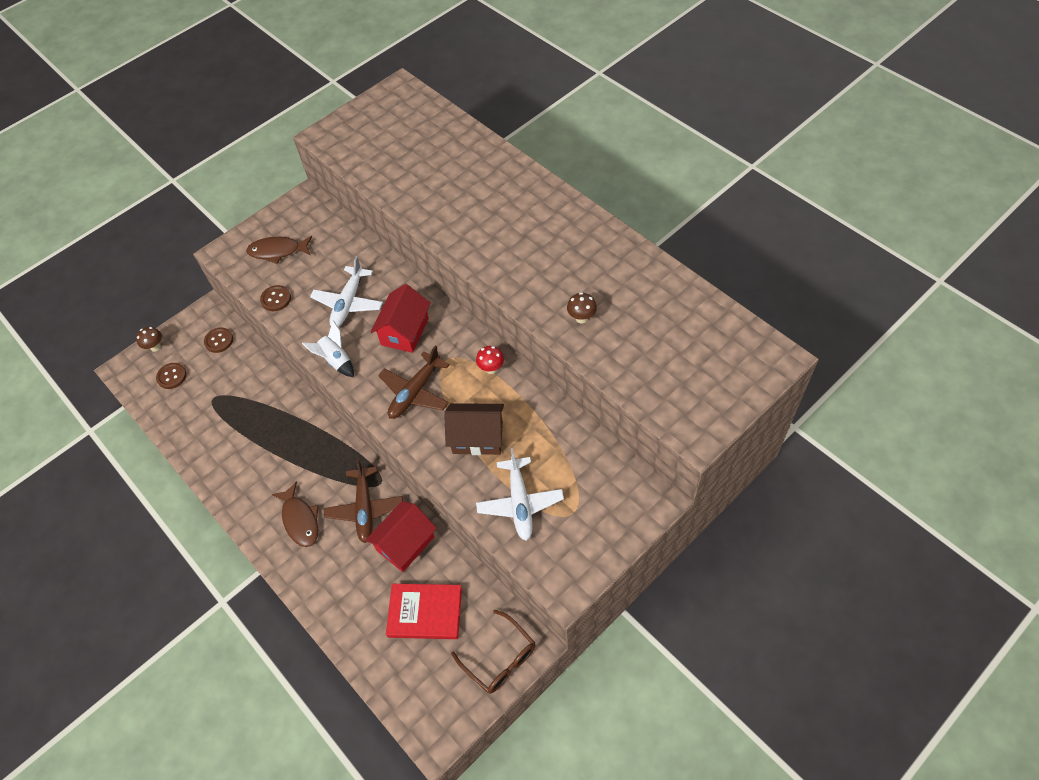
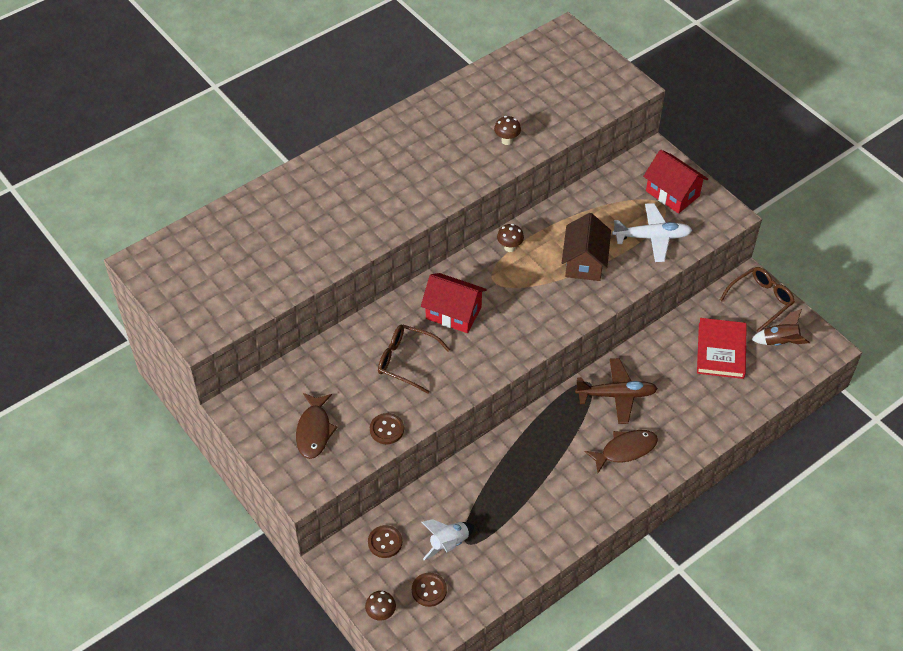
camera: 90 degrees left, 5 degrees down
(336, 360) = (480, 372): white rocket -> white rocket (448, 544)
(348, 303) = (406, 361): white plane -> brown glasses
(405, 543) = (654, 363): red house -> red house (672, 193)
(415, 392) = (529, 306): brown plane -> none
(440, 680) = (780, 342): none -> brown rocket
(491, 369) = (509, 247): red mushroom -> brown mushroom

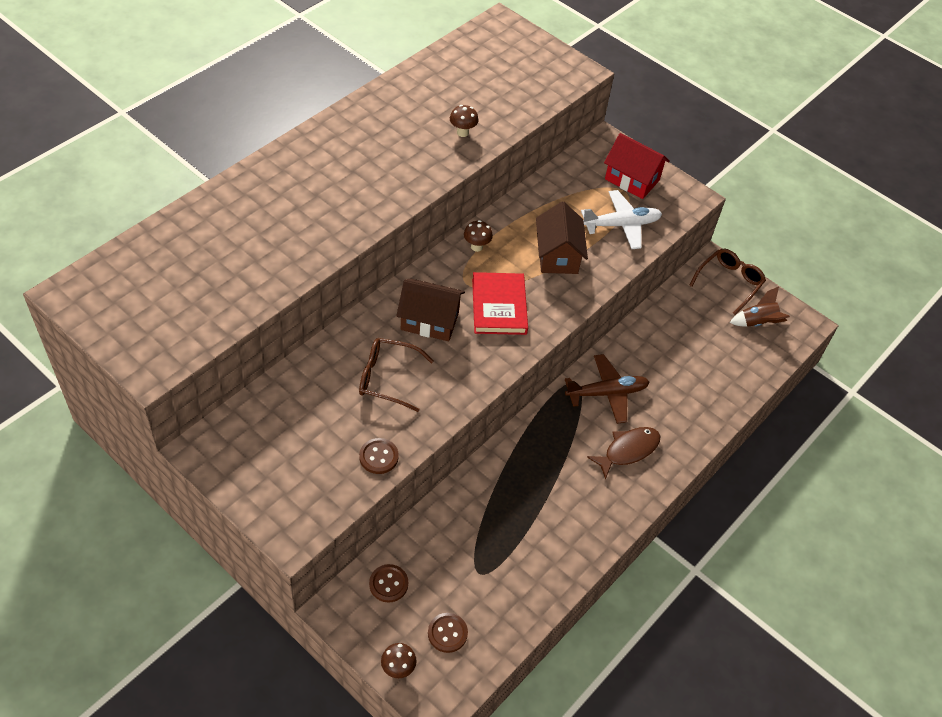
camera: 15 degrees left, 0 degrees up
(314, 431) = (296, 467): brown fish -> none
(448, 544) = (459, 577): white rocket -> none
(453, 313) = (429, 321): red house -> brown house
(721, 350) = (702, 336): red book -> red book (499, 306)

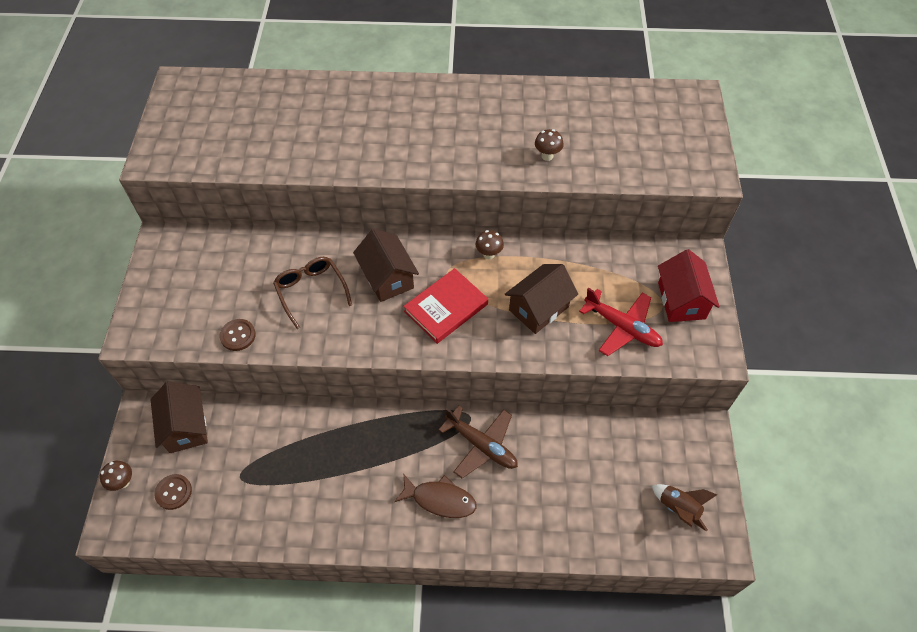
camera: 55 degrees right, 5 degrees up
(388, 584) = (186, 427): brown button -> brown house
(621, 225) = (622, 327): white plane -> red plane
(729, 282) = (697, 456): brown glasses -> none

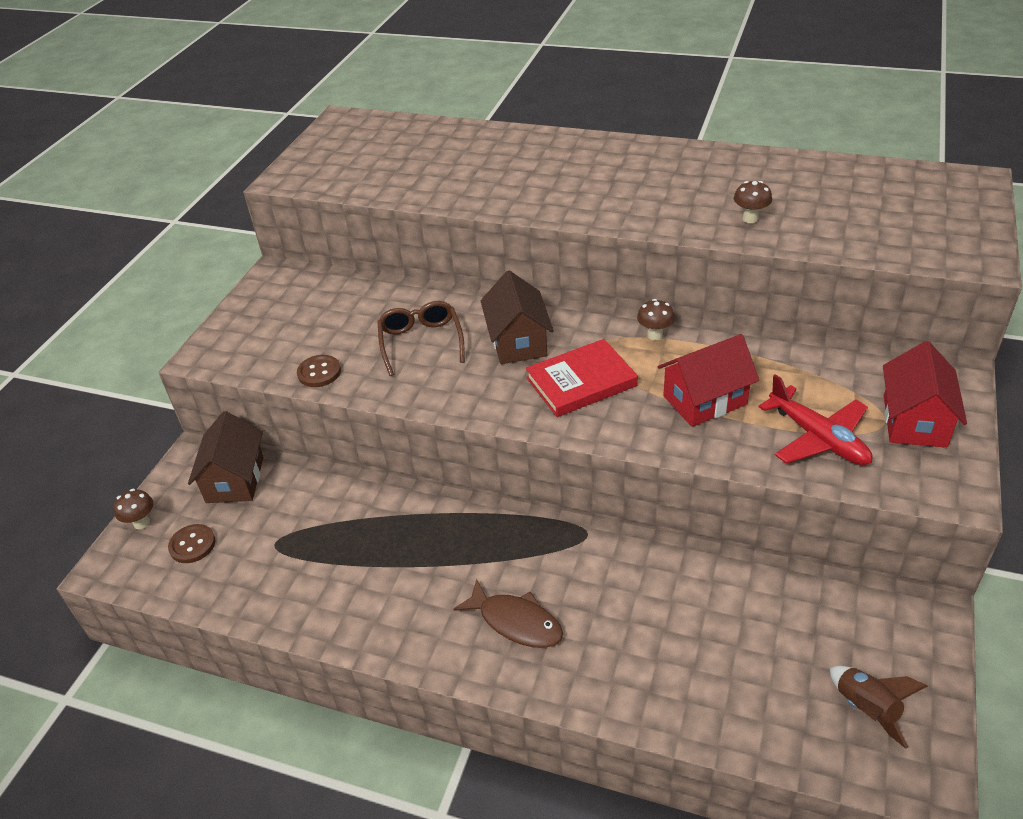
camera: 20 degrees right, 15 degrees down
(481, 445) = (592, 569): brown plane -> none
(539, 308) = (705, 400): brown house -> red house

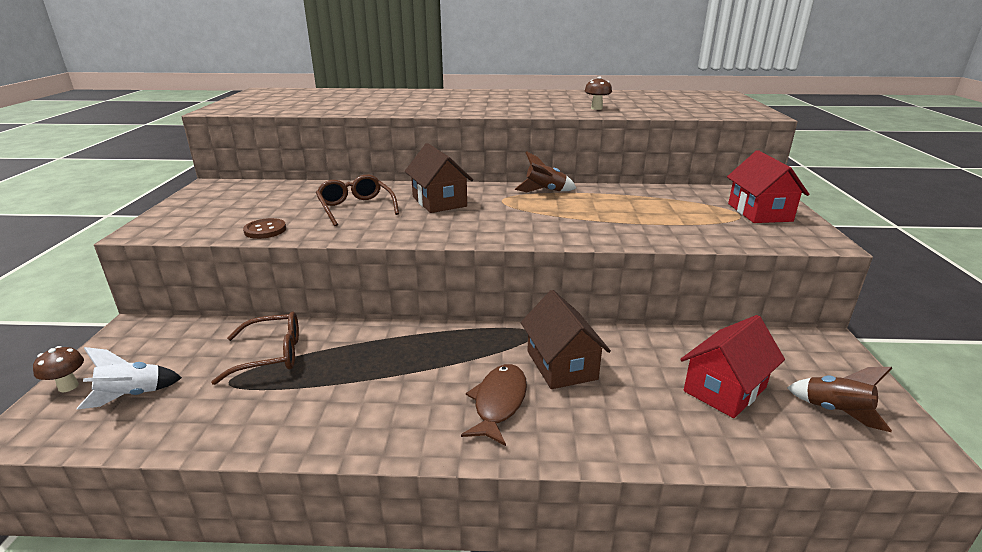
camera: 20 degrees left, 15 degrees down
(192, 545) = (131, 396): brown button -> white rocket
(235, 479) = (179, 340): brown house -> brown house (561, 365)
(316, 517) = (271, 355): none -> brown glasses
(516, 622) = (499, 403): brown fish -> brown fish turned 90 degrees counterclockwise
(581, 382) = (502, 216): red book -> none
(655, 335) = (545, 191): brown mushroom -> brown rocket
(705, 400) = (605, 216): red house -> red house (725, 389)
(818, 438) = (702, 226): red plane -> none

